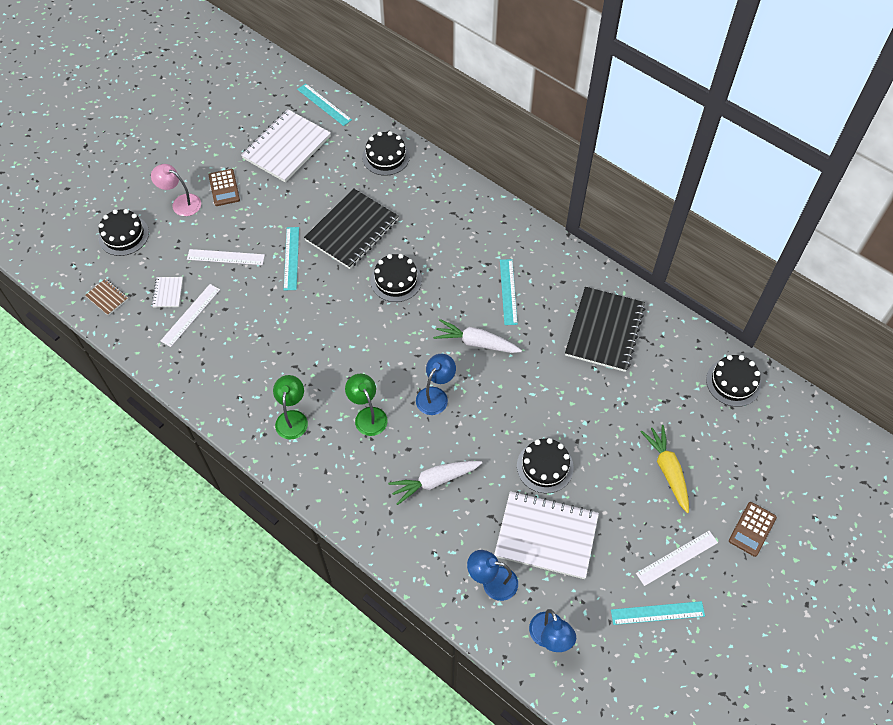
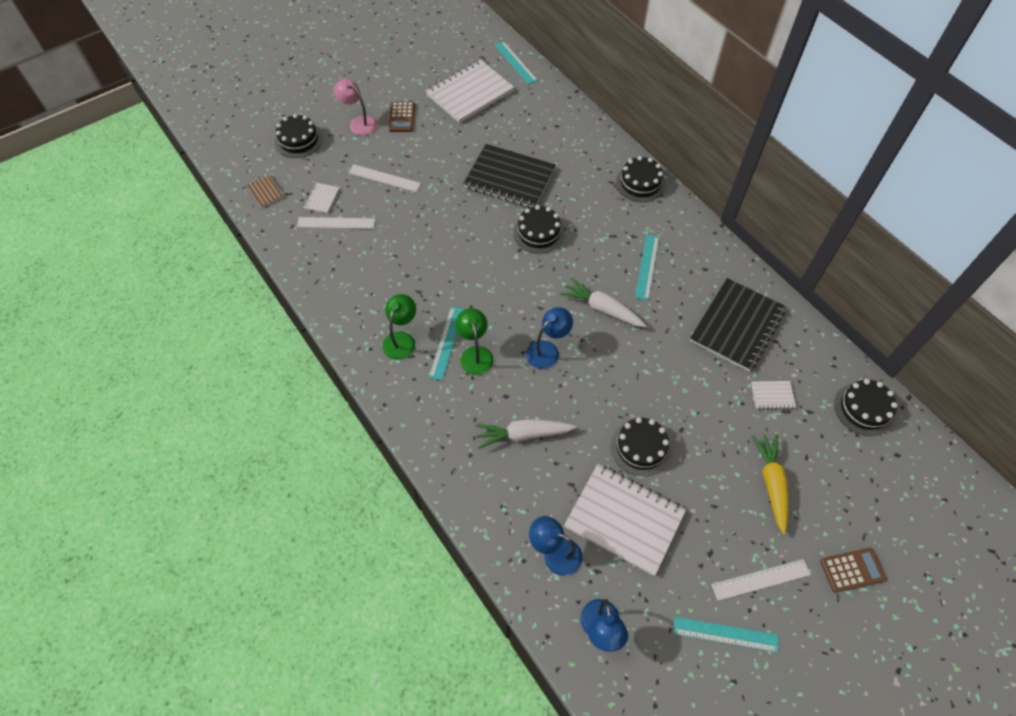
camera: 15 degrees right, 0 degrees up
(190, 315) = (336, 223): white ruler -> white ruler turned 45 degrees clockwise
(291, 258) = (445, 192): turquoise ruler -> turquoise ruler (446, 342)
(352, 230) = (509, 178): black notebook -> black notebook turned 60 degrees clockwise
(386, 157) = (560, 119): black cake -> black cake (640, 183)
(651, 389) = (772, 396): none -> white notebook
(752, 529) = (852, 570): brown calculator -> brown calculator turned 150 degrees counterclockwise

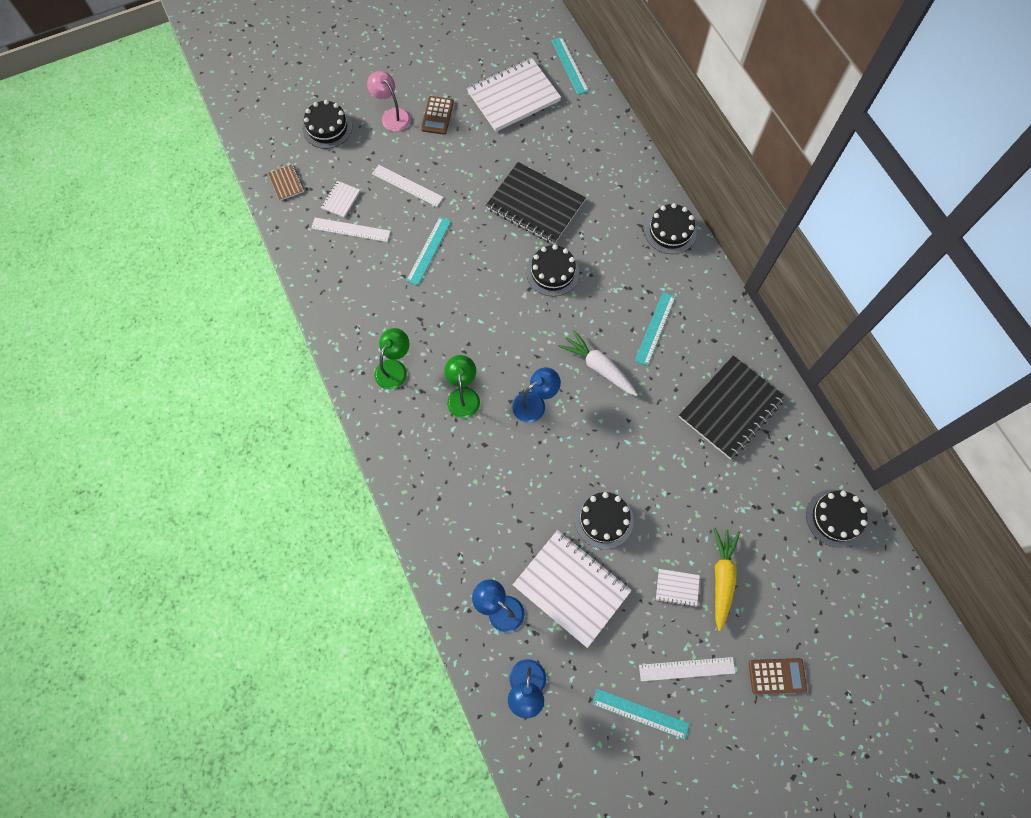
camera: 10 degrees right, 10 degrees up
(446, 342) = (437, 378): turquoise ruler -> turquoise ruler (429, 250)
(523, 434) = (493, 487): white carrot -> none
(772, 396) = (747, 488): white notebook -> white notebook (677, 588)

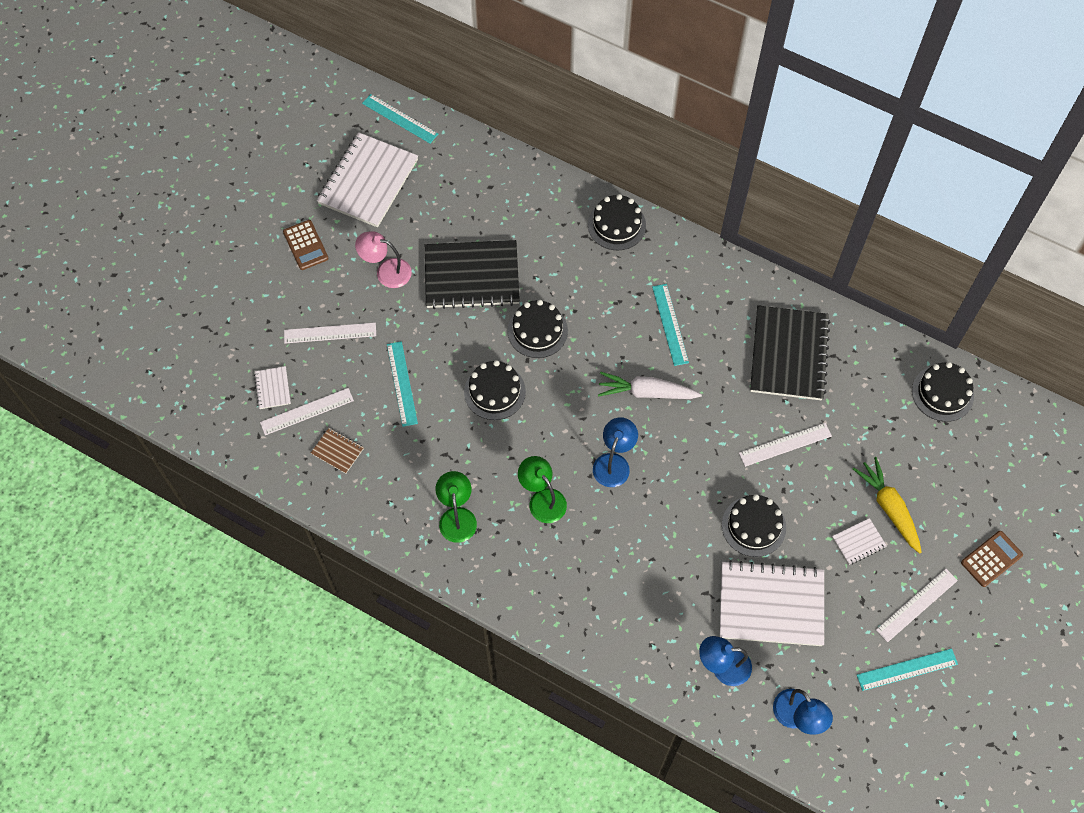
camera: 35 degrees left, 5 degrees down
(286, 183) = (201, 406): brown notebook -> brown notebook (337, 451)
(327, 128) = (200, 324): black cake -> black cake (494, 392)
(392, 115) = (258, 272): pink lamp -> pink lamp (386, 271)
(676, 474) = (785, 444): none -> white ruler

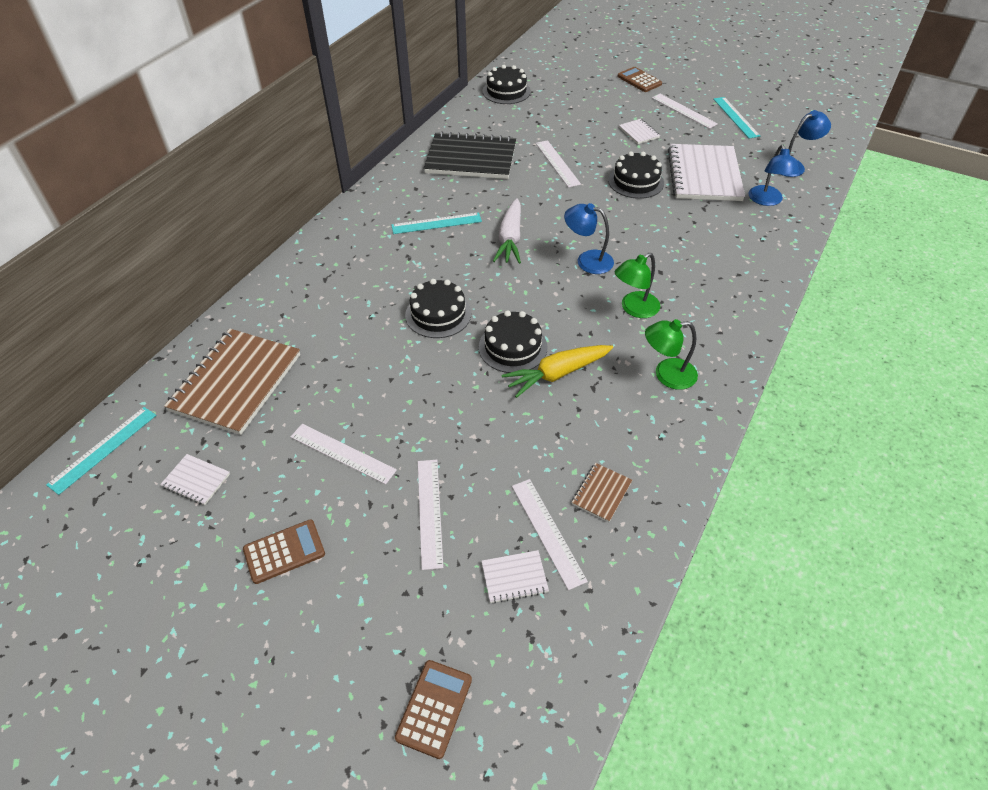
camera: 90 degrees left, 15 degrees down
(190, 341) = (434, 708): none -> brown calculator
(368, 182) = (196, 480): white notebook -> white notebook, size x0.43
(386, 271) = (342, 453): pink lamp -> white ruler
(402, 383) = (504, 431): turquoise ruler -> none
(461, 189) = (236, 382): none -> brown notebook
(472, 276) = (362, 369): black notebook -> none
(616, 225) = (316, 256): black cake -> none
(889, 507) = (606, 118): yellow carrot -> yellow carrot (557, 374)

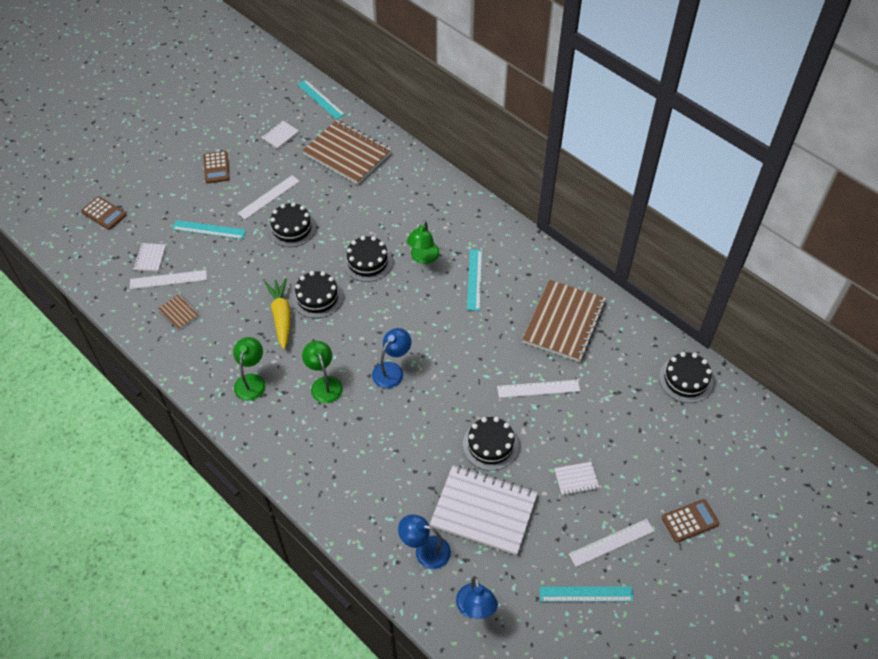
camera: 105 degrees right, 5 degrees up
(400, 407) = (291, 228): none -> black cake
(416, 268) = (423, 258): none -> green lamp
(430, 512) = (209, 230): white ruler -> turquoise ruler
(471, 159) = (564, 322): black notebook -> brown notebook
(510, 239) = (437, 324): white carrot -> none

